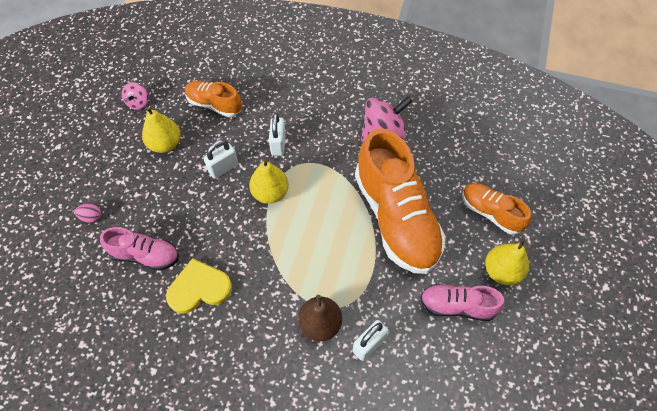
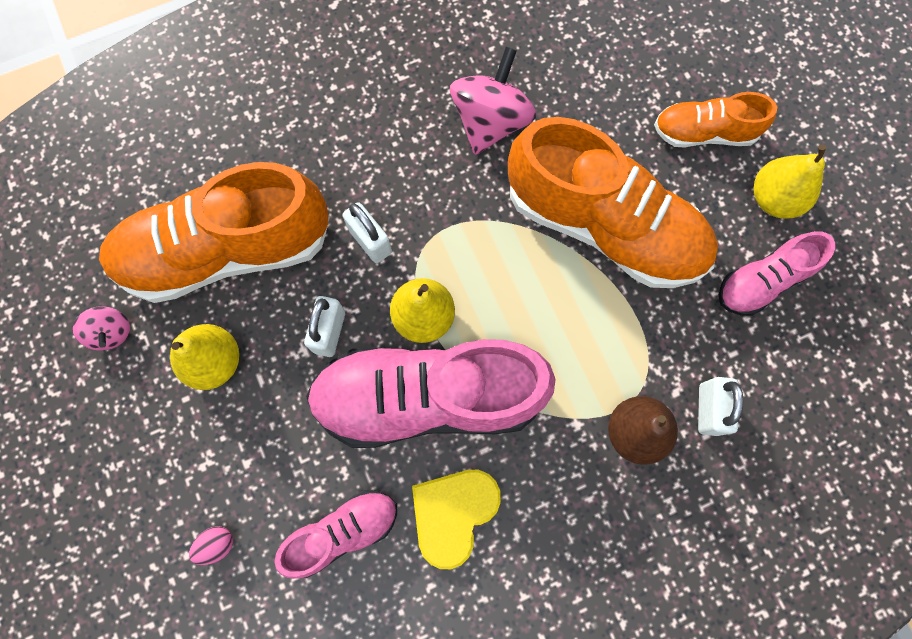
camera: 40 degrees left, 15 degrees up
(214, 104) = (227, 250): orange shoe -> orange shoe, size x1.96
(238, 229) = (428, 397): none -> pink shoe

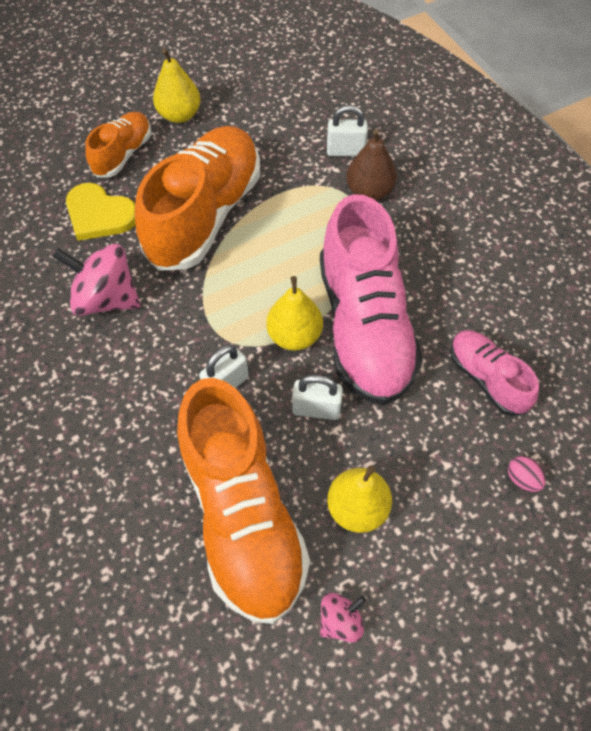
camera: 95 degrees left, 15 degrees down
(453, 513) = (454, 301): yellow heart -> yellow heart (100, 214)
(704, 133) = (123, 154): orange shoe -> orange shoe turned 150 degrees counterclockwise
(762, 281) = (245, 122): pink shoe -> none

